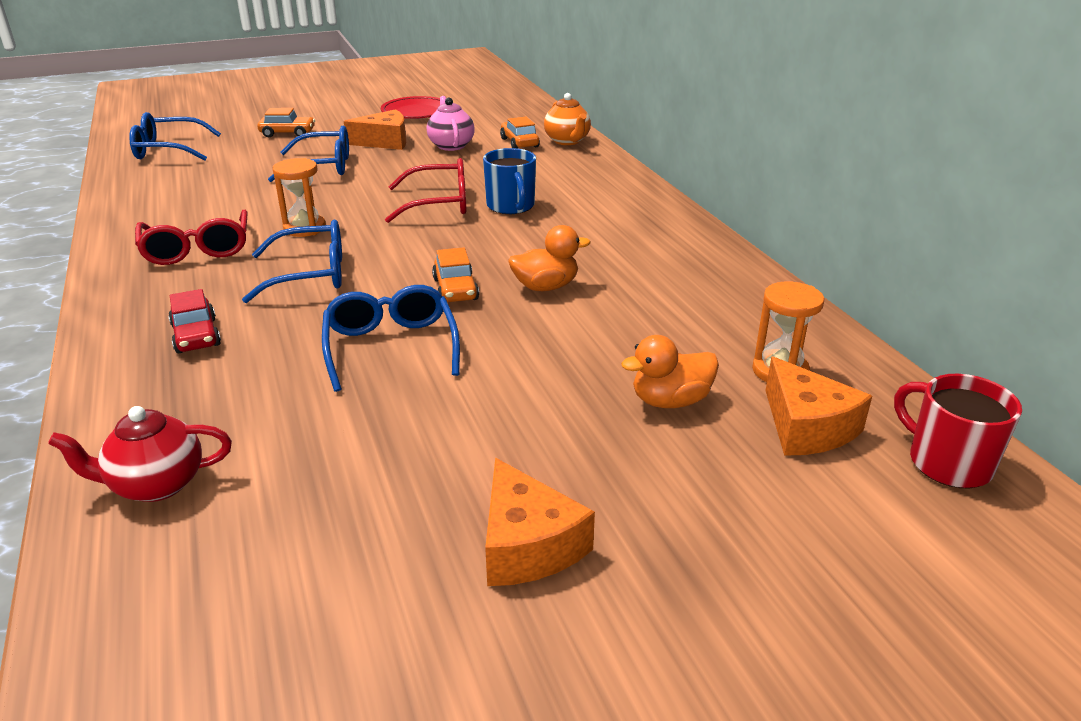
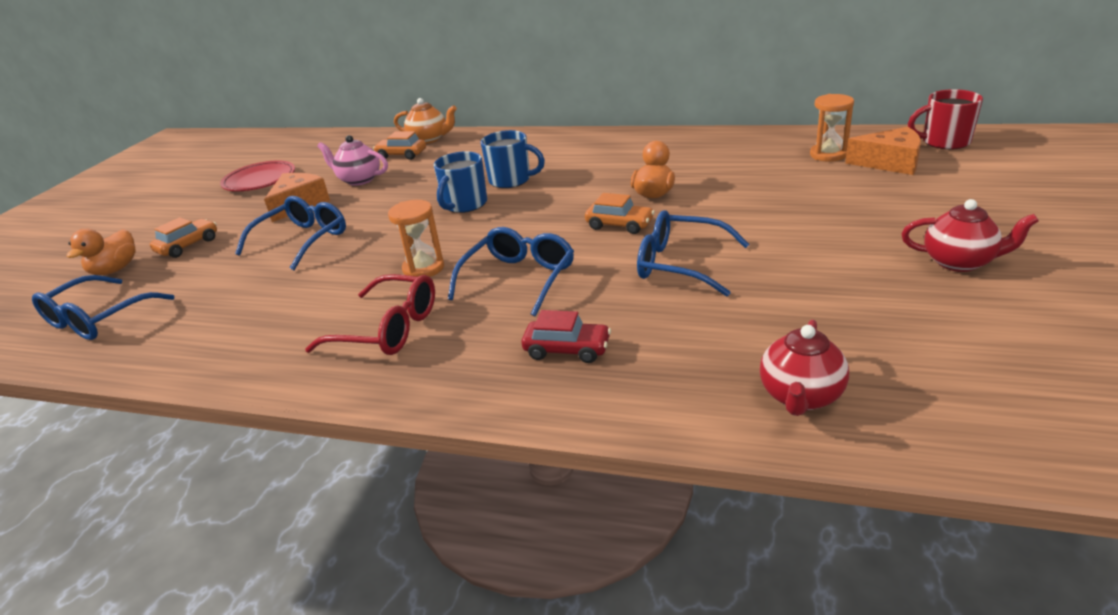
camera: 50 degrees left, 0 degrees up
(439, 204) = (464, 205): red glasses -> blue mug
(527, 545) = (959, 262): orange cheese -> red teapot
(670, 401) = (835, 189): orange duck -> orange duck (115, 269)

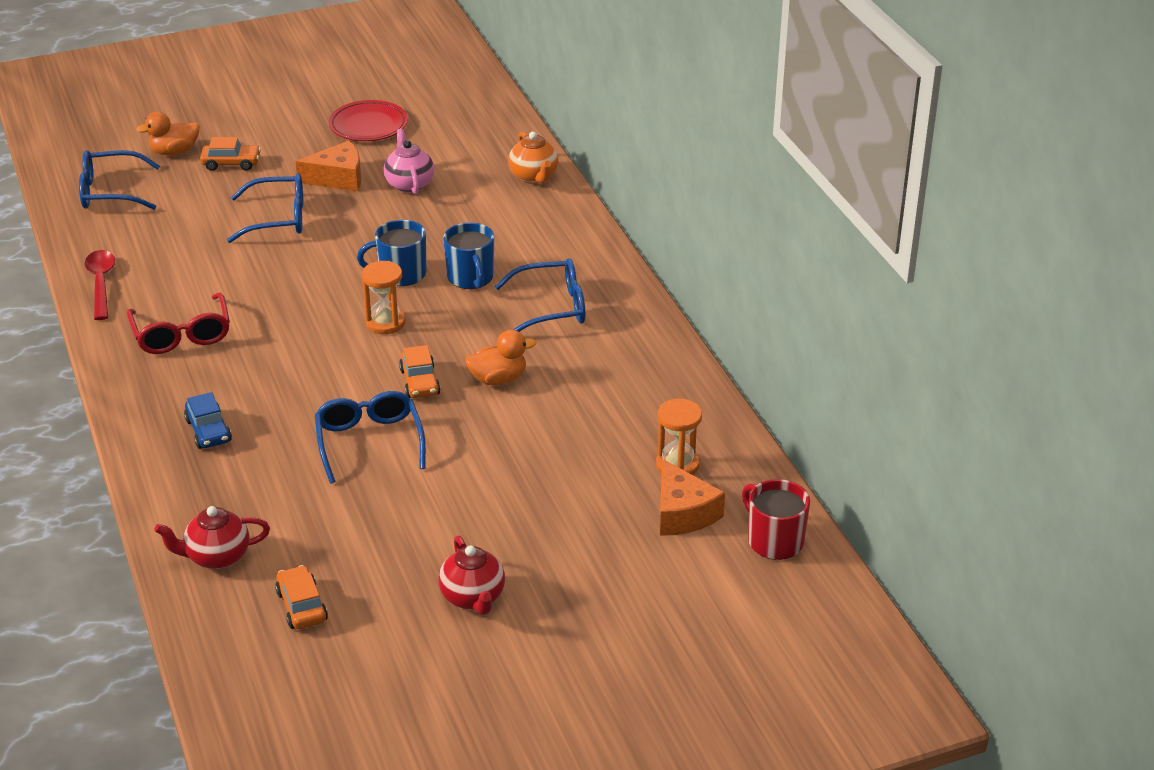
camera: 50 degrees right, 5 degrees up
(226, 361) = (101, 283): none -> red spoon
(401, 155) = (482, 180): orange car -> orange car (302, 606)
(423, 268) = (275, 308): orange hourglass -> orange hourglass (385, 323)
(519, 279) = (291, 365): blue glasses -> blue glasses (552, 308)
(567, 349) = (208, 431): red car -> blue car

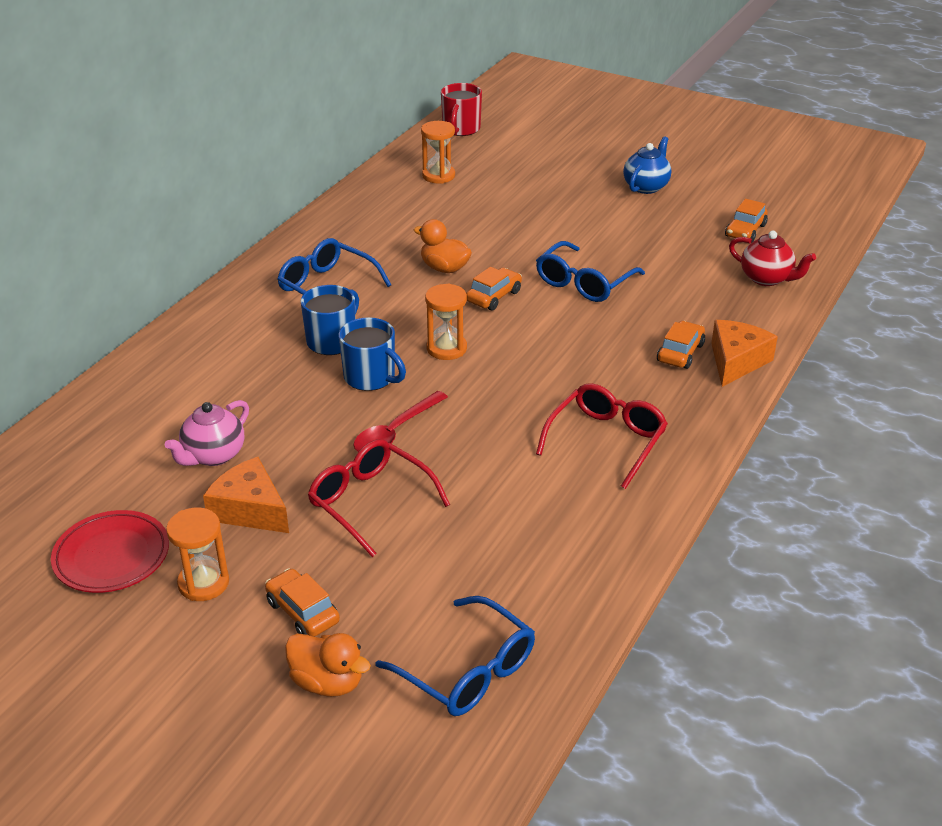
camera: 130 degrees left, 0 degrees up
(101, 283) = (614, 545): red spoon -> red spoon (395, 432)
(208, 431) = (680, 353): blue car -> orange car
(278, 219) = (370, 502): blue glasses -> red glasses
(302, 144) = (203, 583): none -> orange hourglass
(473, 598) = (646, 186): red teapot -> blue teapot
(534, 177) = (122, 389): orange teapot -> none
(682, 513) = (479, 159): orange cheese -> orange cheese (736, 361)

